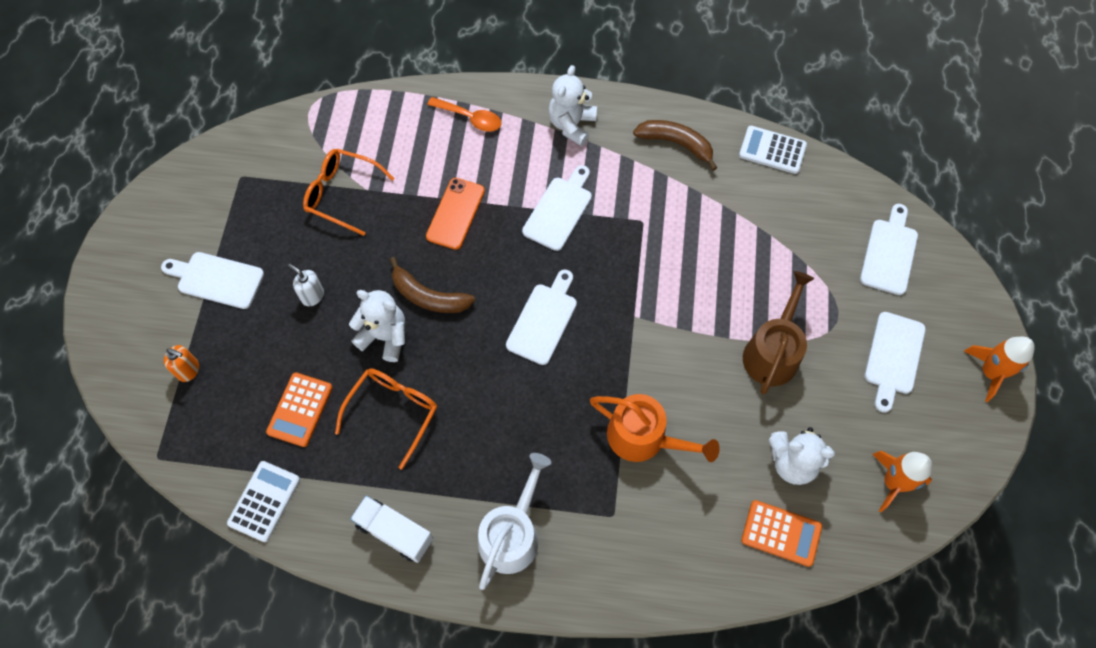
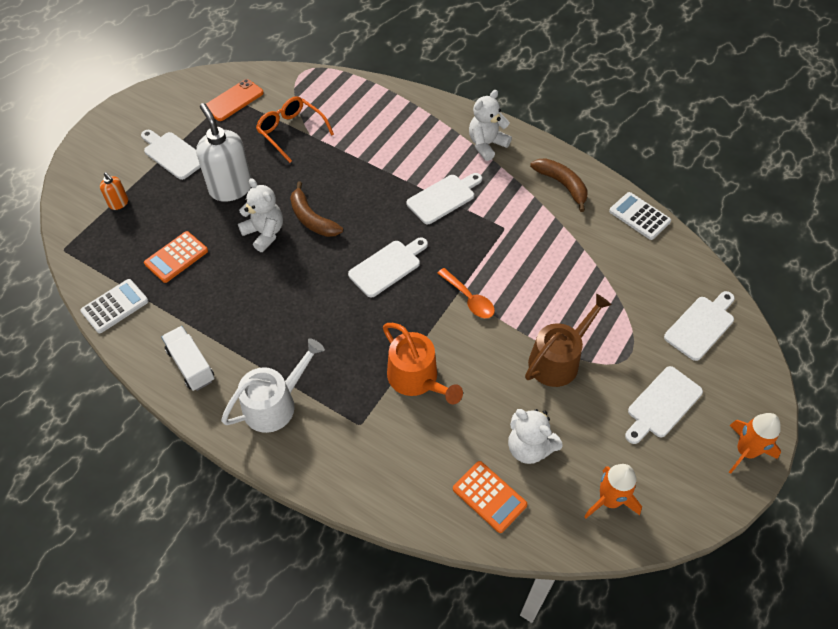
camera: 25 degrees right, 10 degrees down
(312, 296) = (230, 188): white soap dispenser -> white soap dispenser, size x2.13
(393, 412) = (239, 285): orange glasses -> none
(455, 213) = (364, 172): orange phone -> orange phone (233, 100)
(470, 118) = (412, 115): orange spoon -> orange spoon (469, 299)

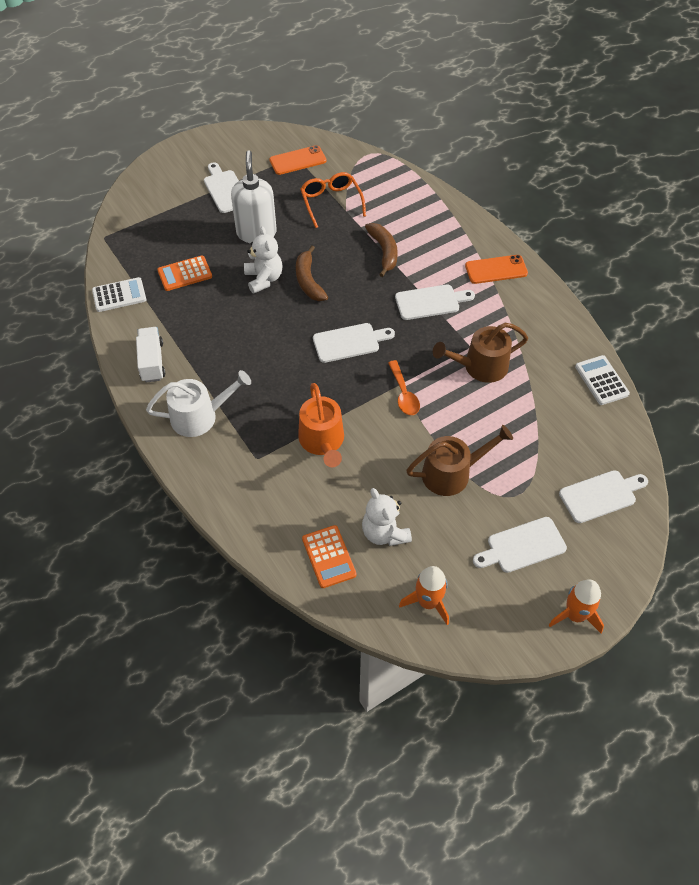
camera: 25 degrees right, 0 degrees up
(119, 203) = (163, 215): orange soap dispenser -> none
(486, 145) = (496, 269): white teddy bear -> orange phone
(525, 244) = (480, 366): none -> brown watering can
(562, 185) = (545, 328): brown banana -> brown banana (384, 252)

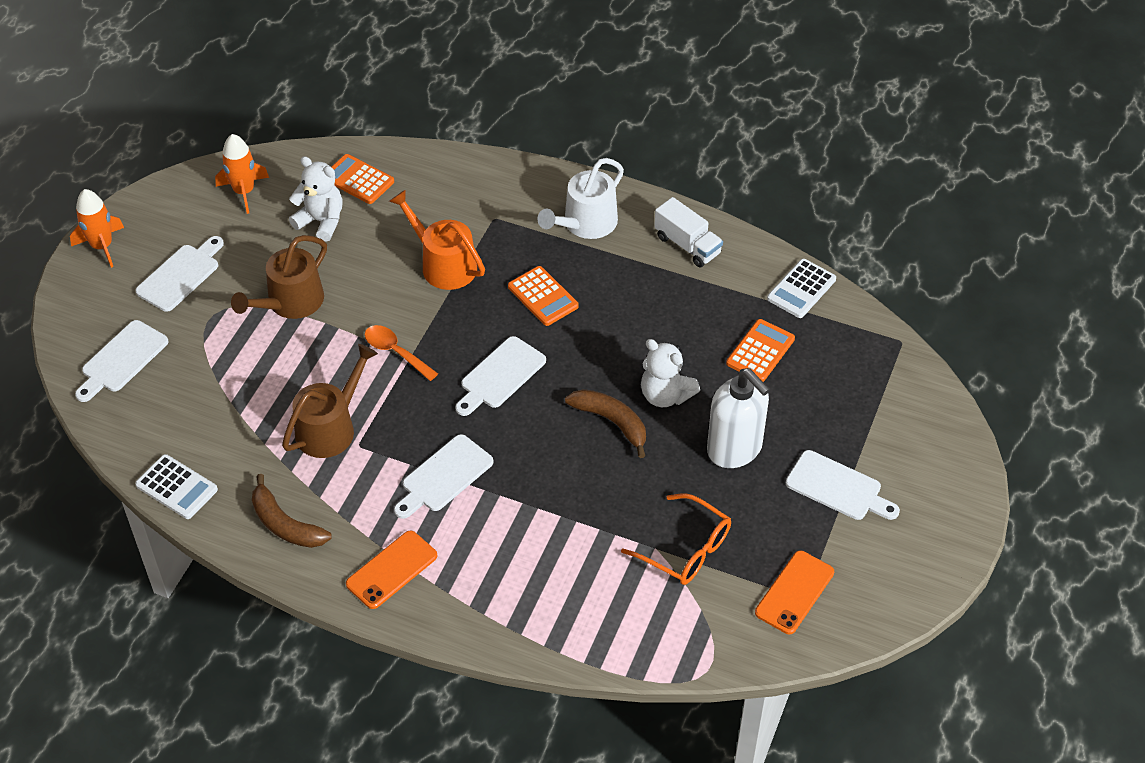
camera: 145 degrees right, 5 degrees down
(277, 379) = (543, 296): none -> orange calculator
(384, 252) = (555, 514): brown banana -> brown banana (285, 524)

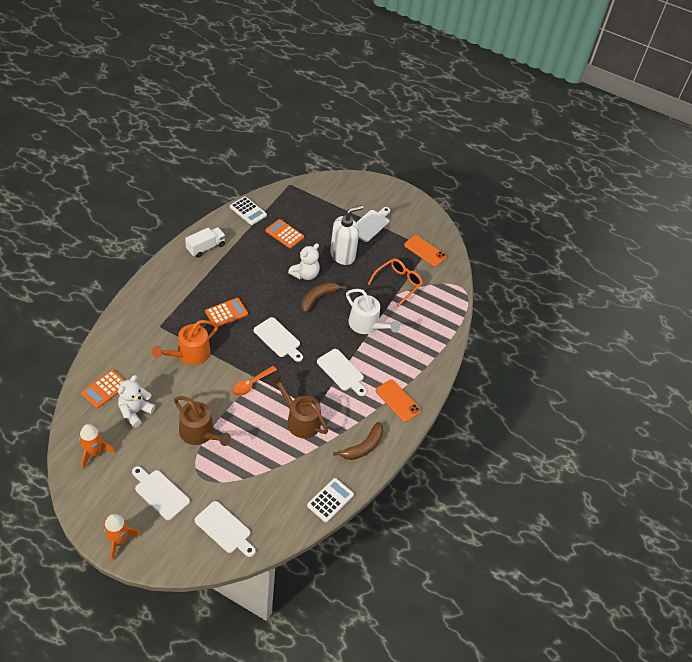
camera: 90 degrees left, 0 degrees up
(586, 223) = (177, 286): white watering can -> white watering can (366, 324)

